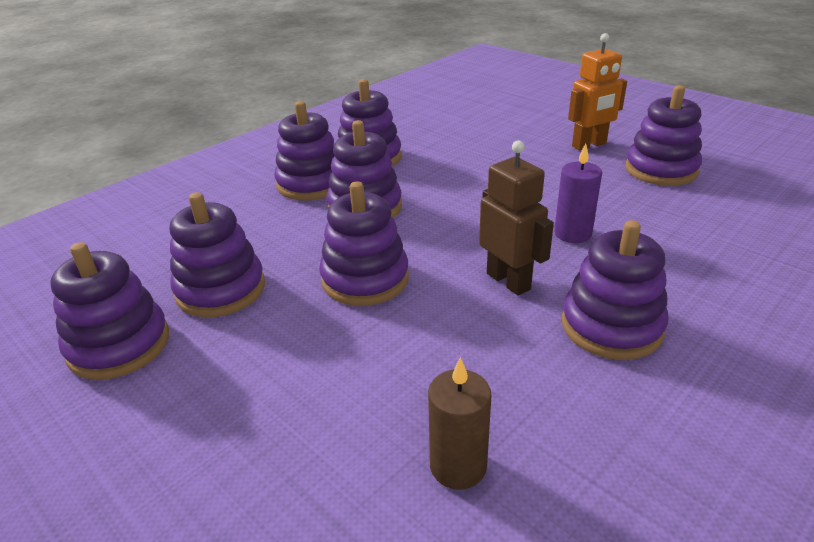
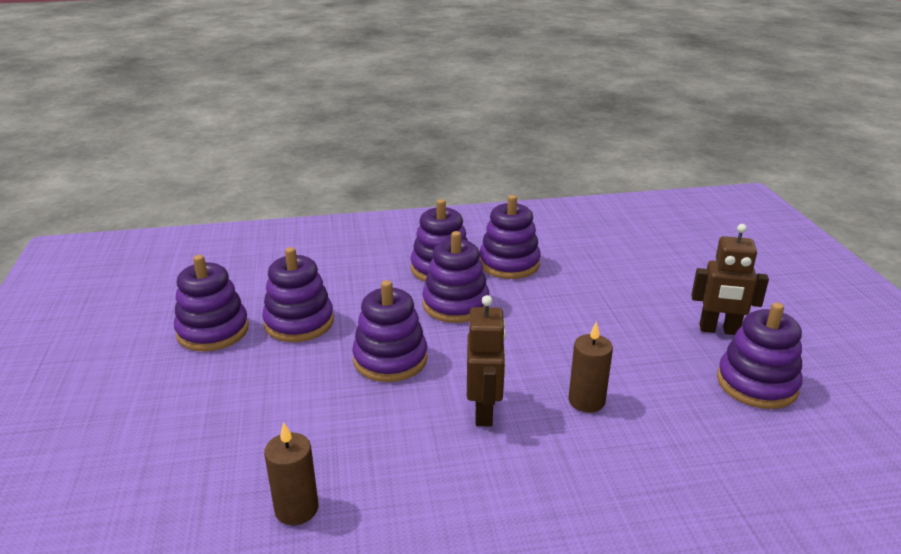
camera: 35 degrees right, 5 degrees down
(572, 233) = (586, 401): purple candle -> brown candle
(589, 145) = (719, 330): orange robot -> brown robot
(611, 326) = (513, 485): purple stacking toy -> none

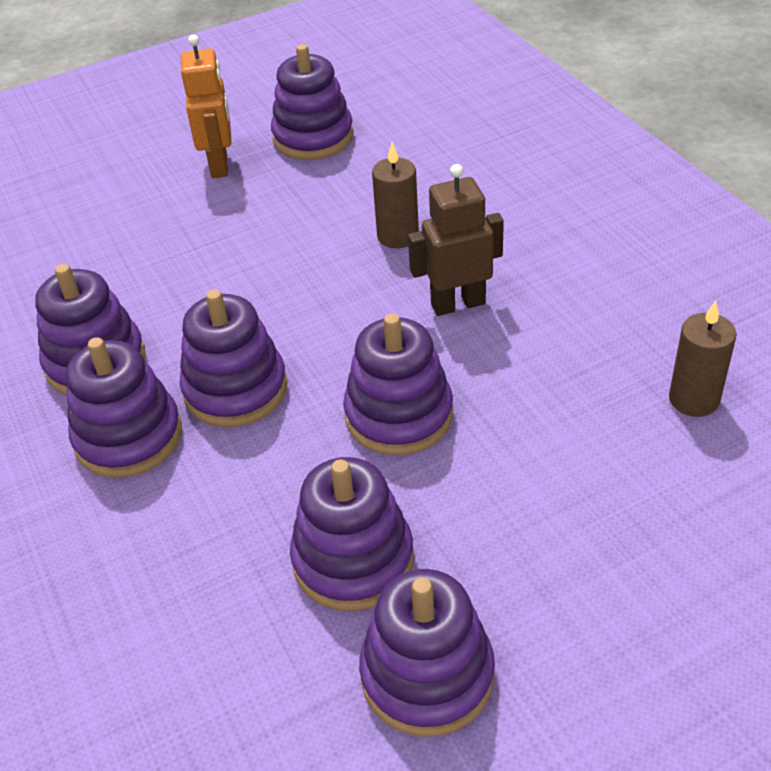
camera: 105 degrees left, 15 degrees up
(719, 330) = (220, 165): brown robot -> orange robot

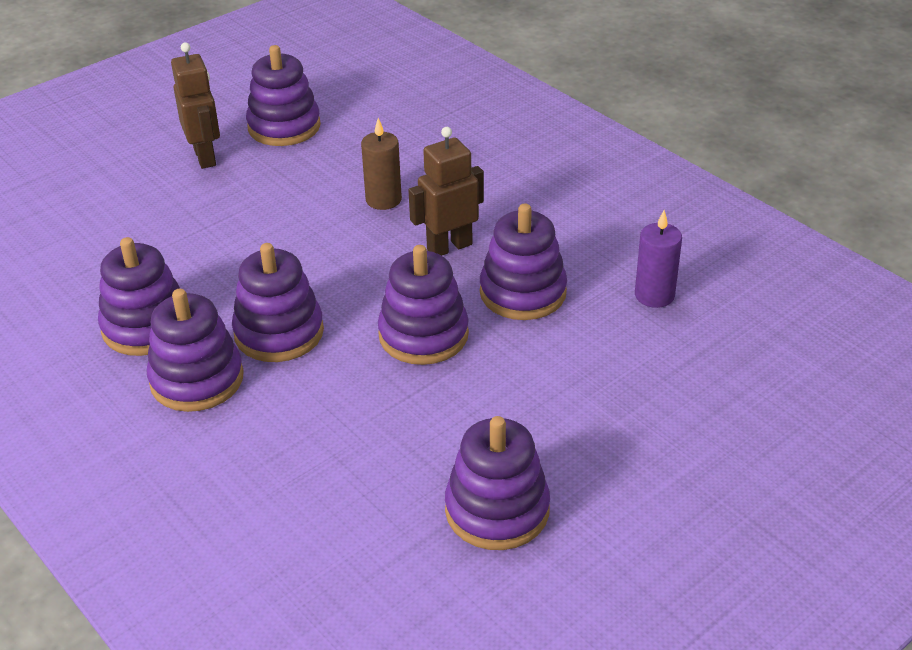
camera: 15 degrees left, 5 degrees down
(220, 165) = (205, 157): orange robot -> brown robot
(353, 560) = (416, 442): purple stacking toy -> purple stacking toy (523, 292)
(694, 399) = (654, 295): brown candle -> purple candle

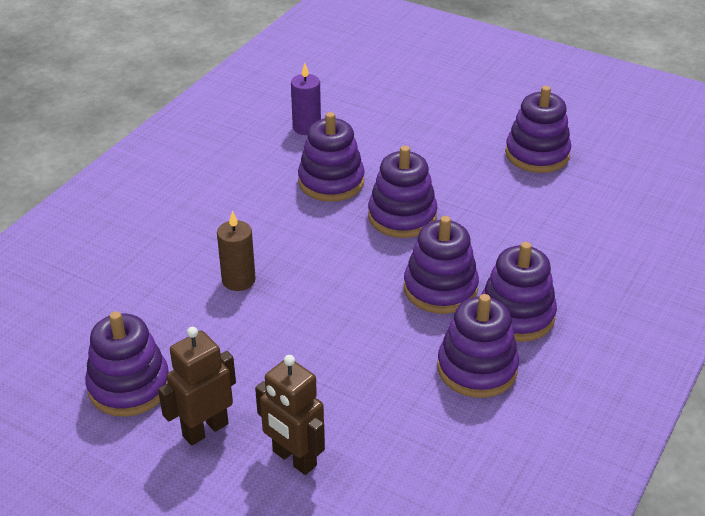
camera: 110 degrees left, 0 degrees up
(449, 247) = (291, 228): brown robot -> brown robot (294, 459)

